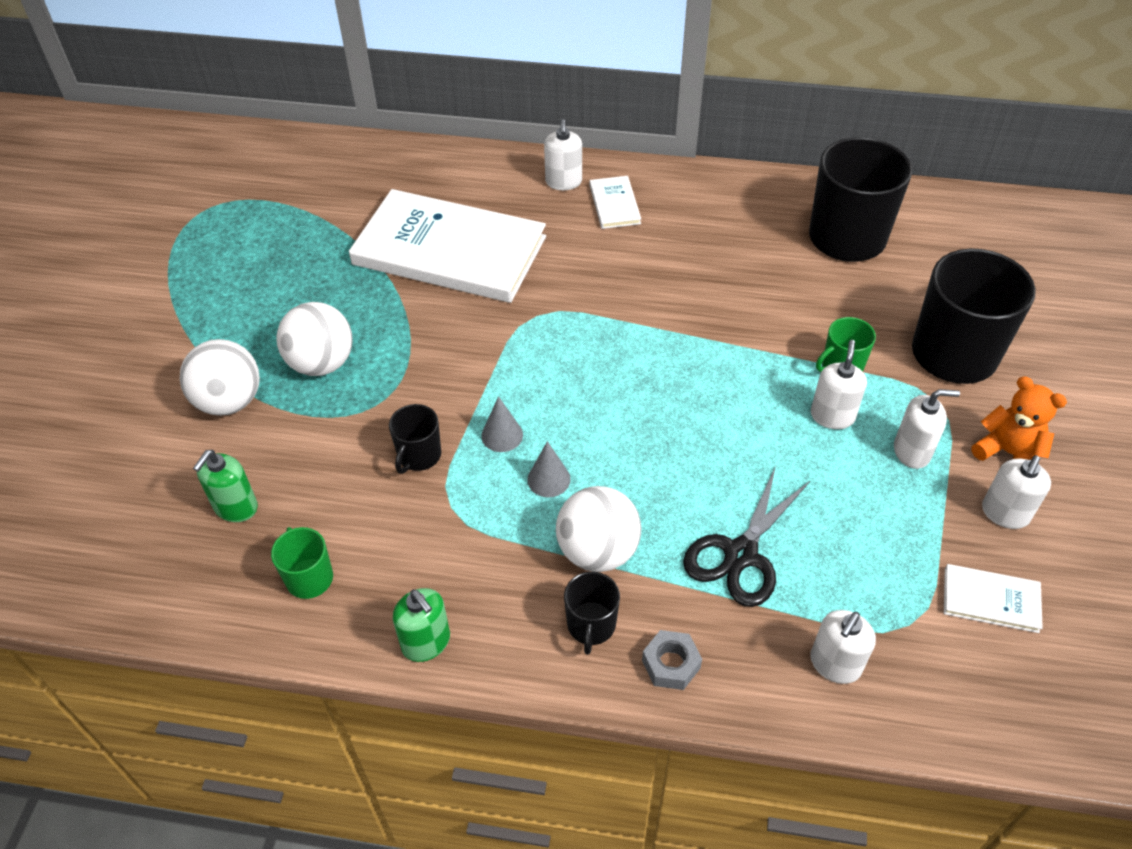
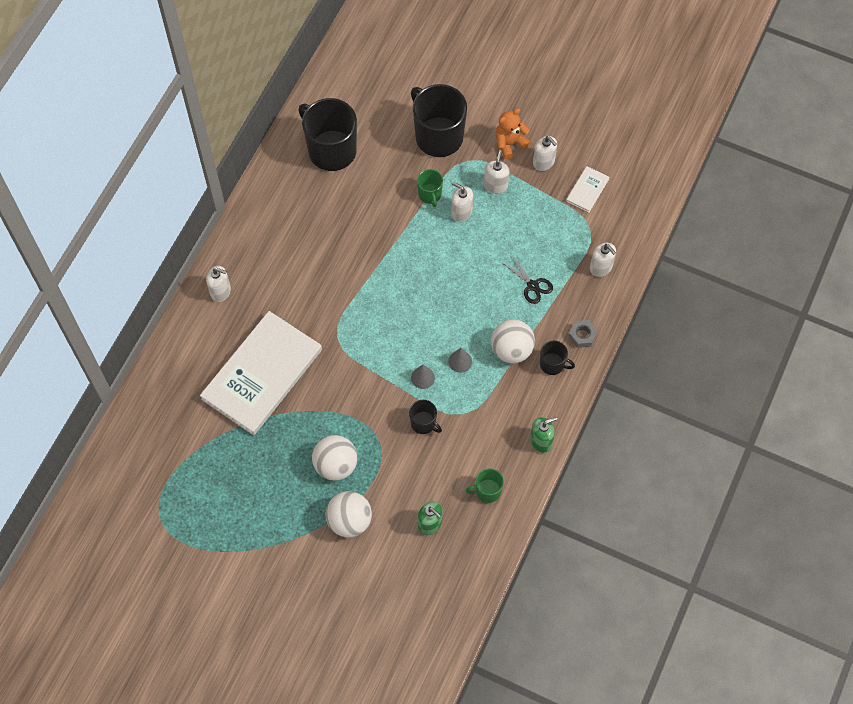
camera: 75 degrees left, 15 degrees up
(614, 204) = (254, 267): white book -> none
(741, 554) = (532, 285): black scissors -> black scissors, size x0.65

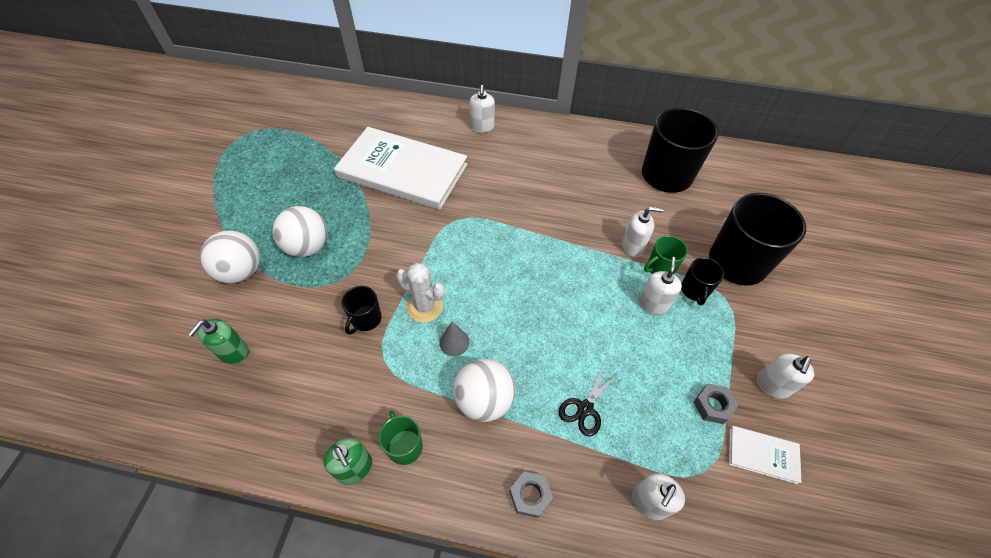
camera: 75 degrees right, 10 degrees down
(422, 377) = (425, 307): grey cone -> white cactus
(487, 491) = (277, 410): green mug -> green mug (404, 446)
(495, 185) = (707, 334): white soap dispenser -> white soap dispenser (632, 246)
(510, 143) = (774, 339): orange teddy bear -> none
(549, 205) = (712, 406): none -> grey nut
(552, 364) = (475, 460): black mug -> black mug (694, 290)

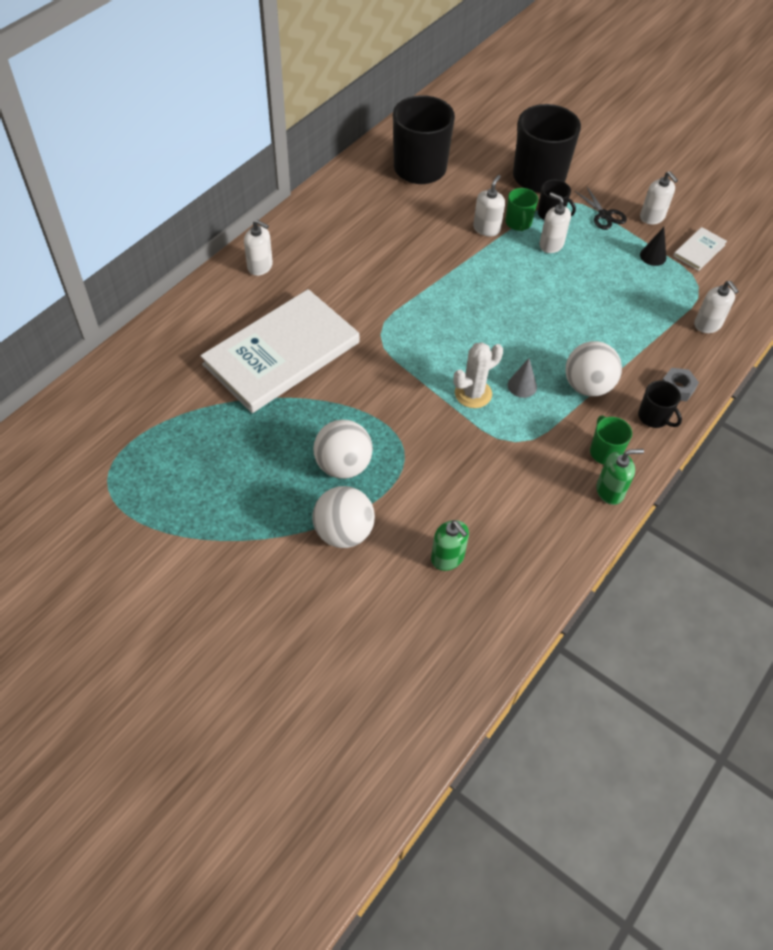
camera: 65 degrees left, 0 degrees up
(366, 319) = (463, 442): black mug -> black mug (654, 417)
(404, 446) = (604, 452): green mug -> green mug turned 75 degrees clockwise
(585, 408) = (623, 327): black scissors -> black scissors (604, 215)
(712, 406) = (653, 256): grey nut -> black cone

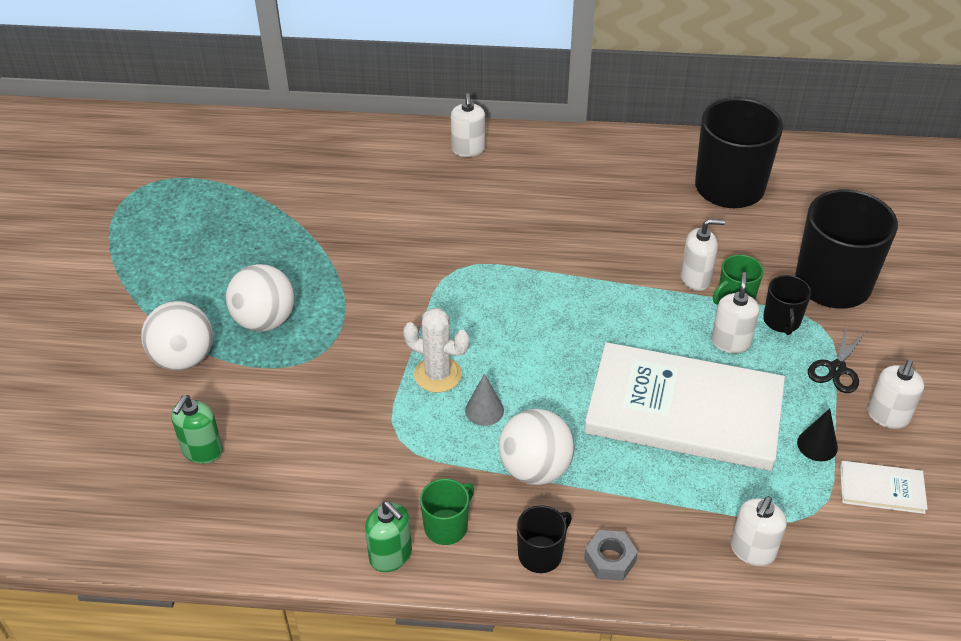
camera: 60 degrees right, 10 degrees down
(282, 354) = (370, 215): white book -> white book (684, 411)
(654, 417) = (541, 554): black mug -> black mug turned 150 degrees counterclockwise

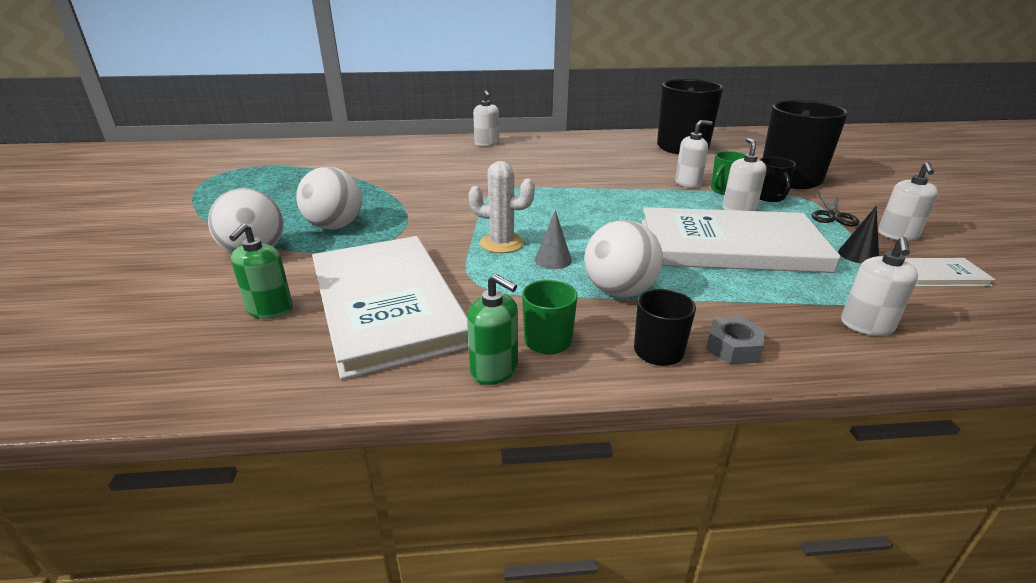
camera: 10 degrees left, 15 degrees down
(309, 458) = (387, 304): none -> white book

